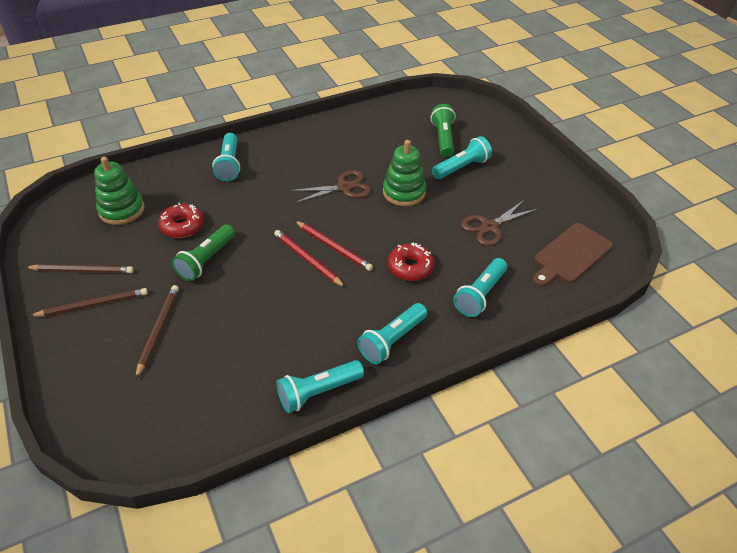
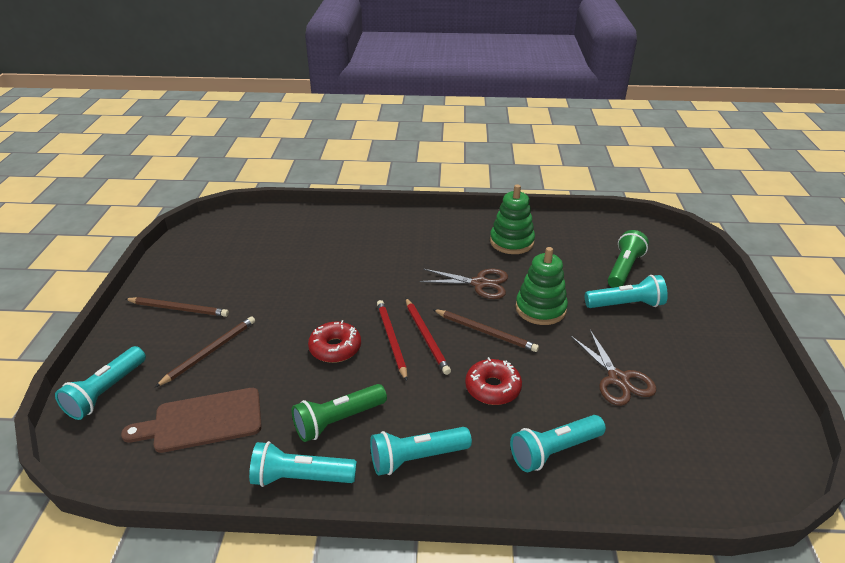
camera: 30 degrees right, 10 degrees down
(82, 271) = (194, 277): brown pencil -> brown pencil (485, 332)
(122, 210) = (265, 238): green stacking toy -> green stacking toy (511, 242)
(182, 226) = (303, 268): red donut -> red donut (335, 348)
(206, 260) = (299, 306): green flashlight -> green flashlight (338, 421)
(229, 164) = (385, 229): turquoise flashlight -> turquoise flashlight (106, 392)
(489, 227) = (618, 379): brown scissors -> brown scissors turned 105 degrees counterclockwise
(570, 255) = (706, 451): brown cutting board -> brown cutting board (202, 421)

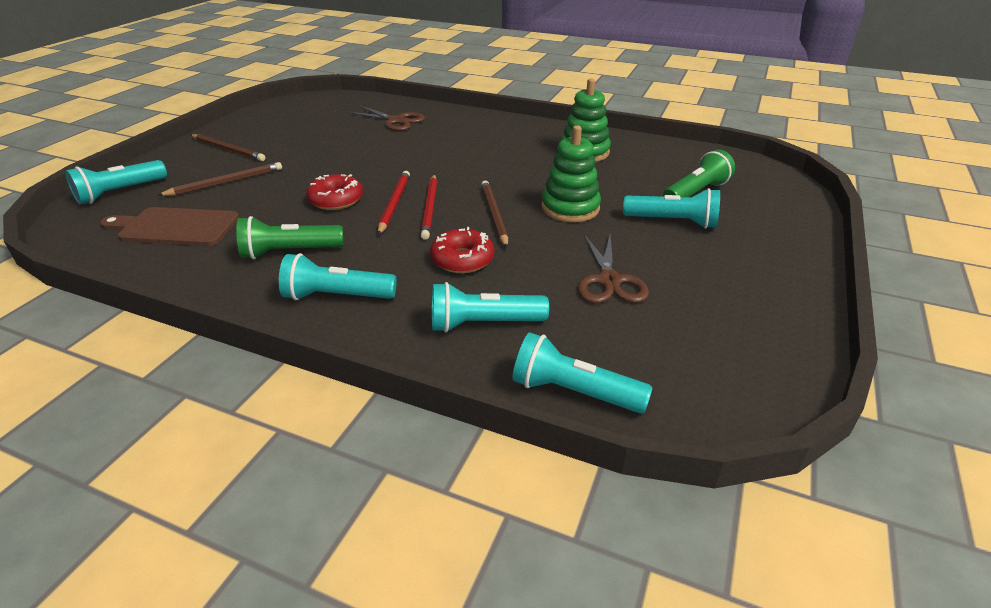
camera: 20 degrees right, 0 degrees up
(300, 478) = (217, 285): turquoise flashlight -> turquoise flashlight (573, 392)
(479, 283) = (521, 178): brown scissors -> brown scissors (396, 121)
(485, 332) = (494, 215): brown pencil -> brown pencil turned 150 degrees counterclockwise

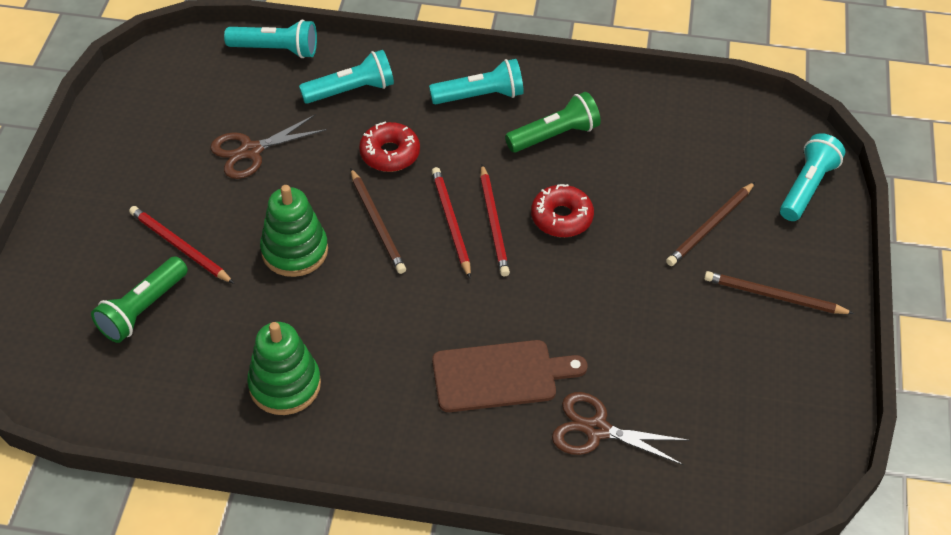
camera: 165 degrees right, 15 degrees up
(175, 227) = (691, 147): brown cutting board -> brown cutting board (500, 376)
(609, 281) = (251, 151): brown scissors -> brown scissors turned 105 degrees counterclockwise
(673, 221) = (180, 247): turquoise flashlight -> red pencil

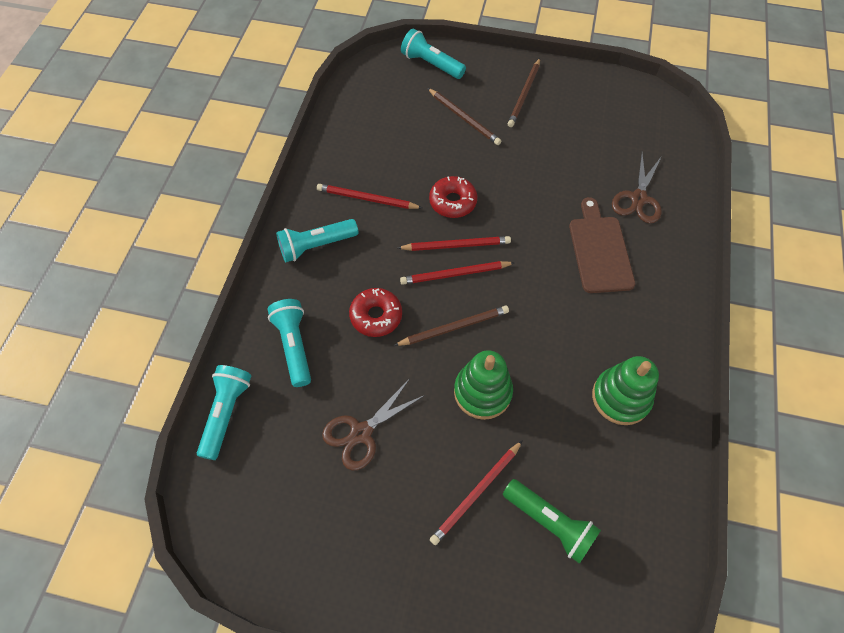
camera: 85 degrees left, 10 degrees up
(251, 151) = (361, 433): brown scissors -> brown scissors turned 75 degrees clockwise
(480, 96) = (316, 246): turquoise flashlight -> turquoise flashlight turned 105 degrees counterclockwise
(554, 135) = (367, 199): green flashlight -> red pencil

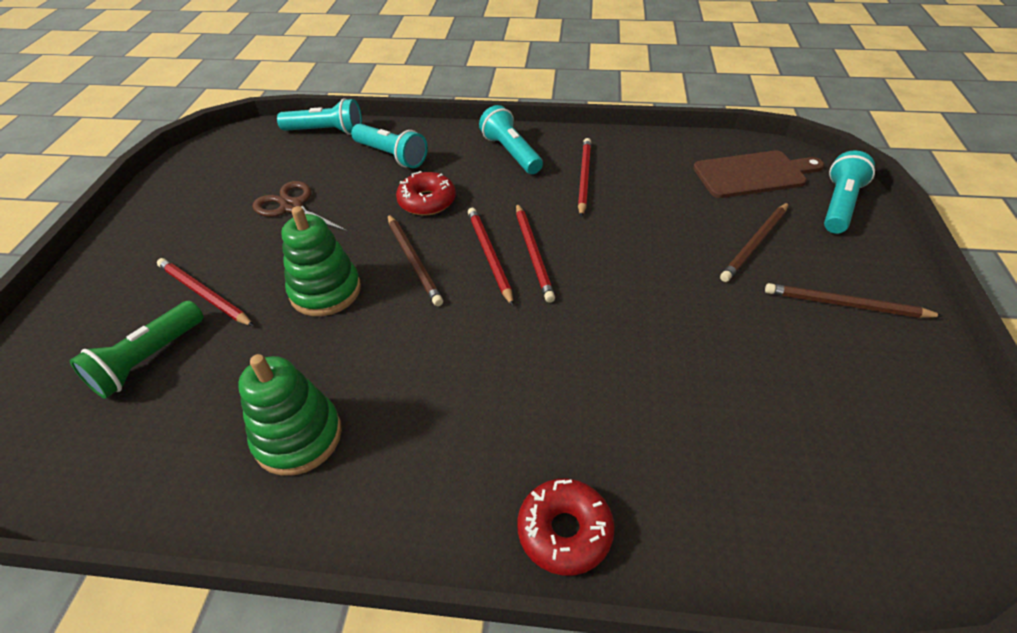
camera: 85 degrees right, 15 degrees down
(294, 346) = (392, 156): turquoise flashlight -> turquoise flashlight turned 60 degrees clockwise
(452, 202) = (602, 245): red donut -> red donut (564, 531)
(600, 250) = (557, 410): brown cutting board -> brown cutting board (753, 174)
(638, 198) = (685, 470): brown scissors -> none

